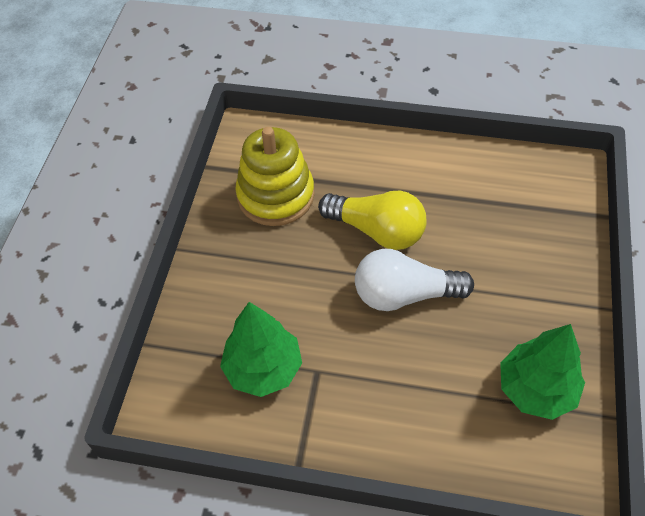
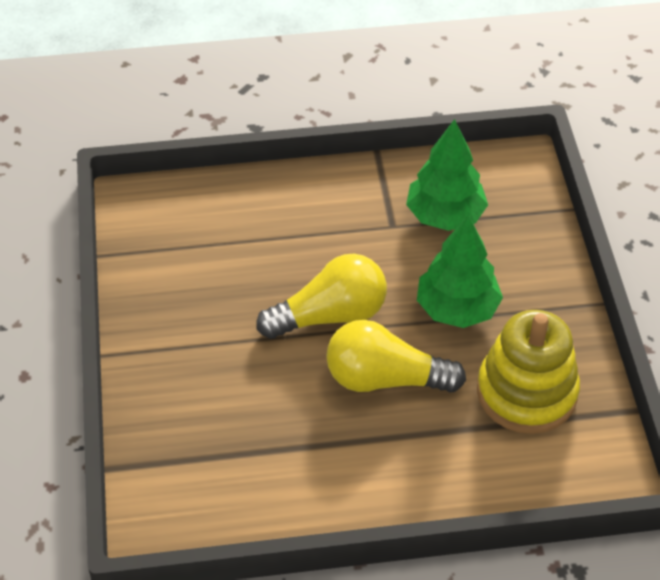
camera: 160 degrees right, 5 degrees down
(404, 294) = (330, 316): white light bulb -> yellow light bulb
(536, 389) = (176, 260): green tree -> green tree (457, 309)

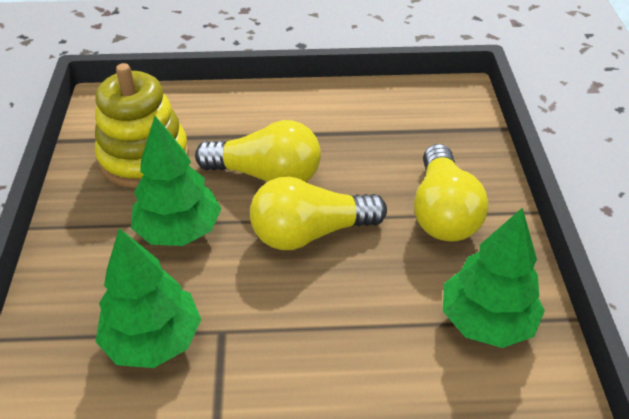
camera: 175 degrees left, 5 degrees down
(174, 248) = (486, 321): none -> green tree
(198, 347) = (442, 212): none -> yellow light bulb

